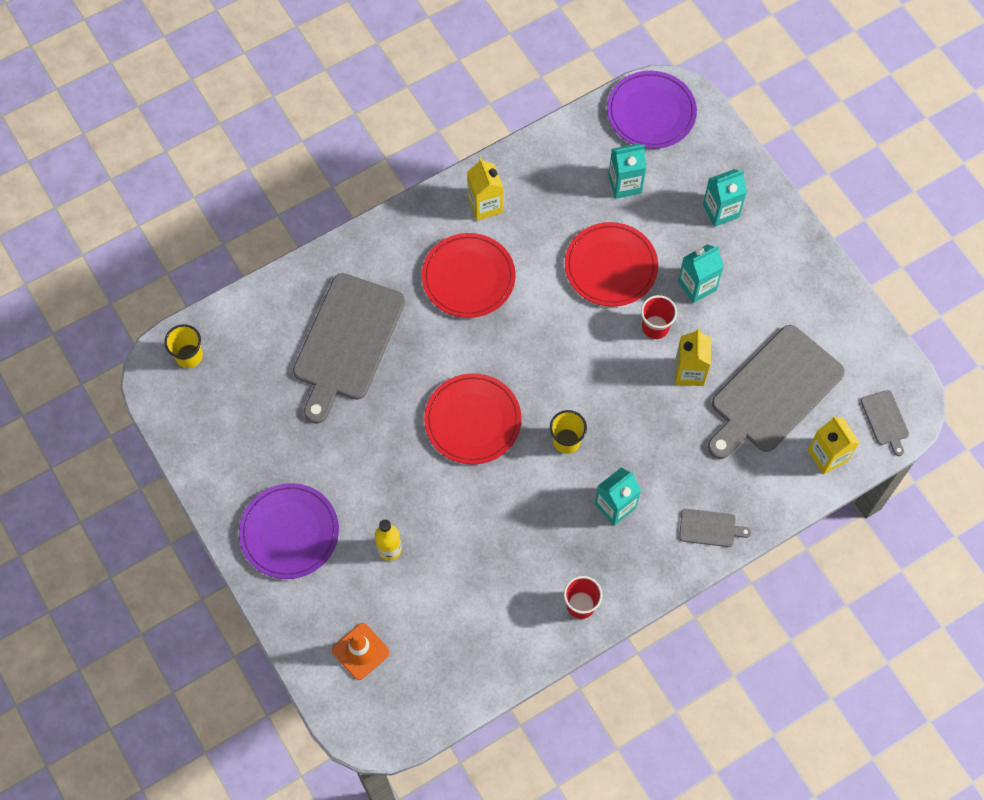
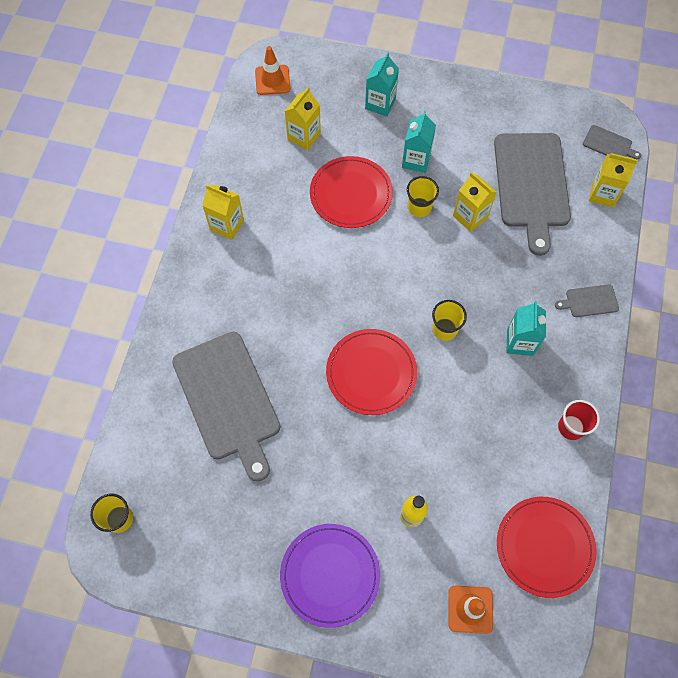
camera: 45 degrees left, 0 degrees up
(468, 277) = (266, 281): red plate -> red plate (544, 547)
(625, 184) = (304, 136): turquoise carton -> yellow carton
(651, 112) = (272, 80): purple plate -> orange traffic cone
(655, 327) = (419, 207): red cup -> yellow cup
(710, 528) = (589, 301): grey cutting board -> grey cutting board turned 150 degrees counterclockwise

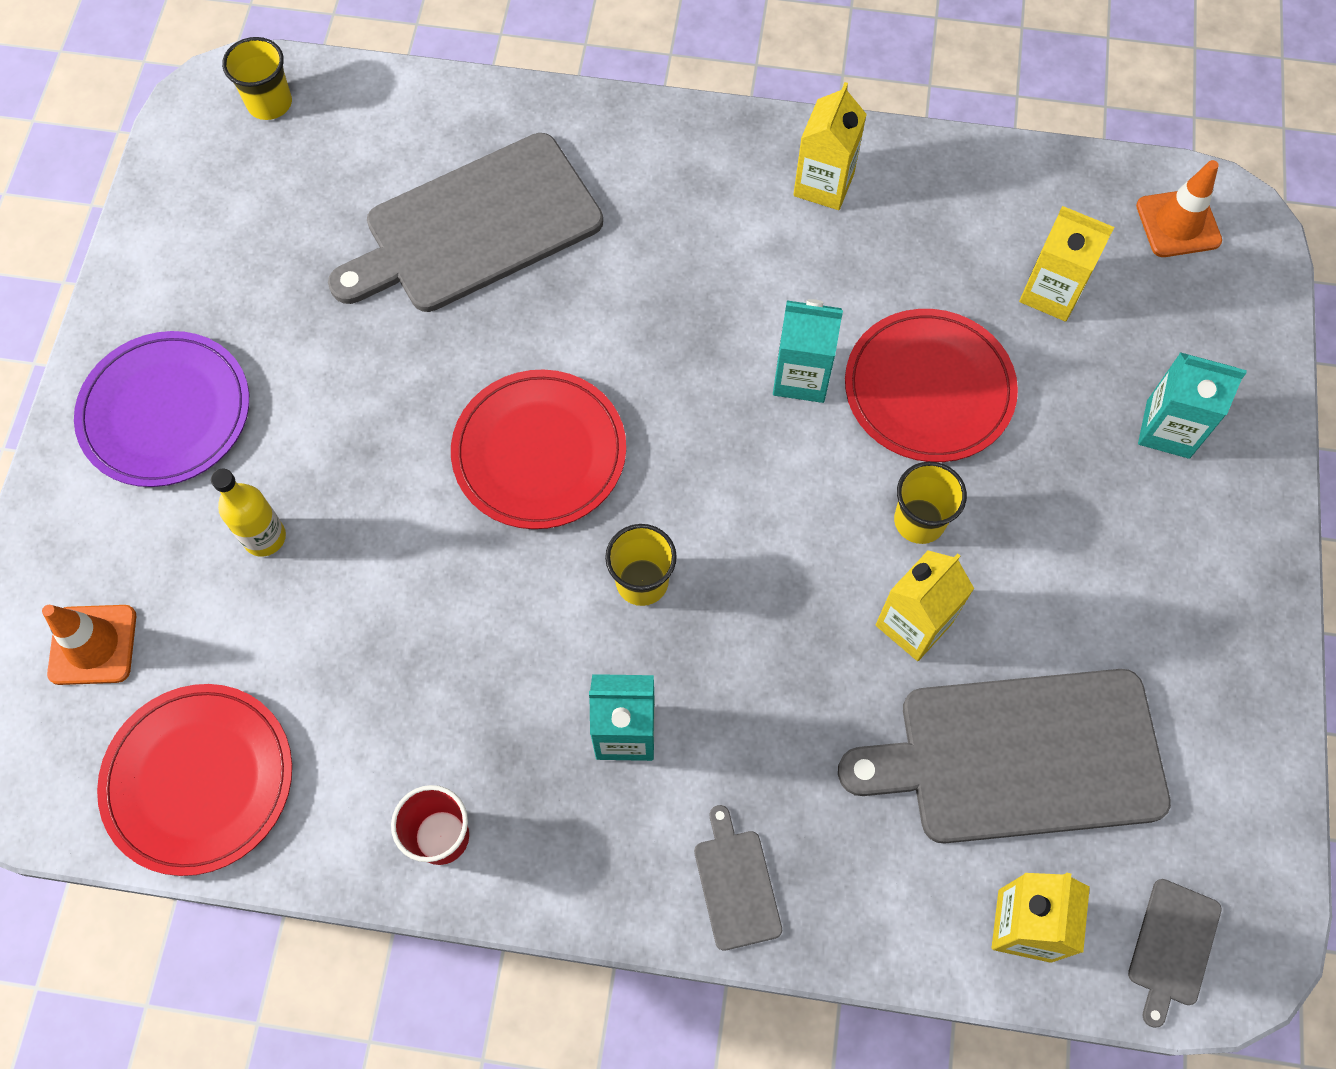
camera: 85 degrees right, 0 degrees up
(416, 160) = (1036, 508): turquoise carton -> turquoise carton (801, 377)

